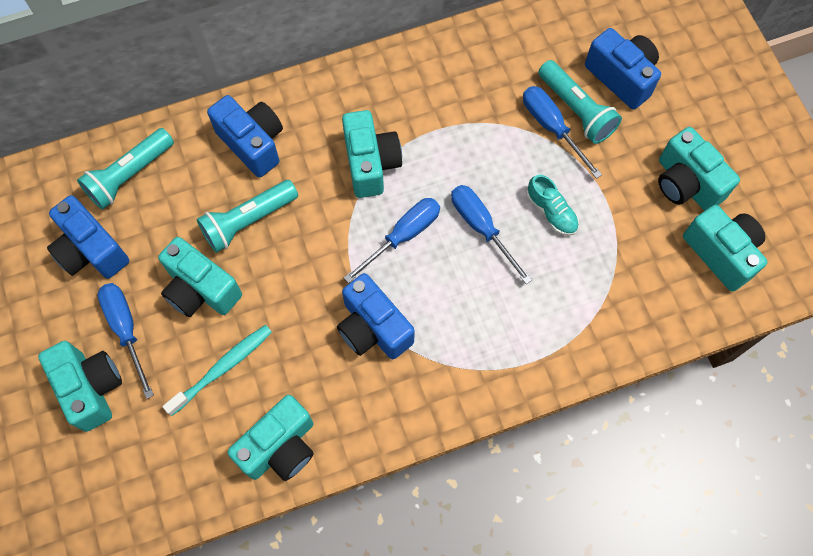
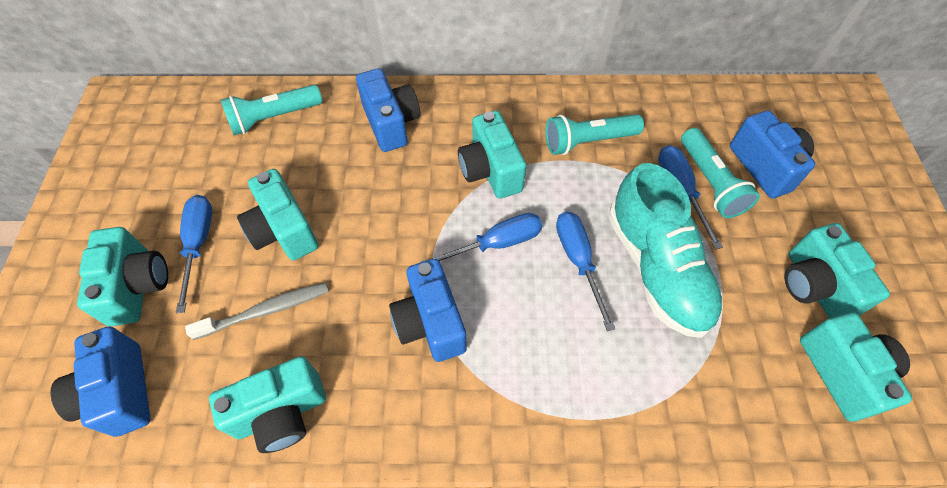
camera: 20 degrees right, 10 degrees down
(91, 250) = (208, 167): blue camera -> blue camera (120, 392)
(222, 368) = (266, 310): turquoise toothbrush -> grey toothbrush
(248, 221) = (356, 185): turquoise flashlight -> turquoise flashlight (588, 141)
(371, 164) = (490, 171): turquoise camera -> turquoise camera turned 150 degrees clockwise
(551, 212) = (656, 269): turquoise shoe -> turquoise shoe, size x2.24

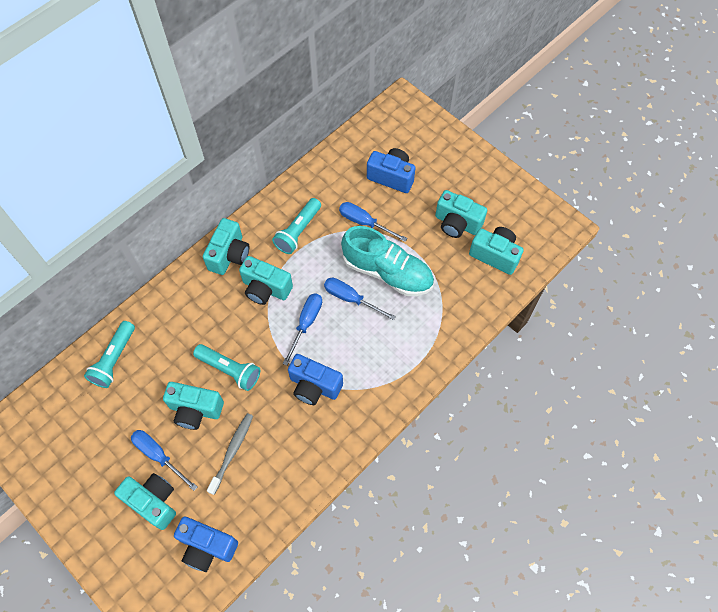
camera: 45 degrees left, 5 degrees up
(281, 413) = (291, 482): turquoise camera -> turquoise camera (229, 255)
(391, 123) = (185, 307): blue camera -> none
(710, 182) = (374, 206): turquoise flashlight -> turquoise flashlight (229, 370)

